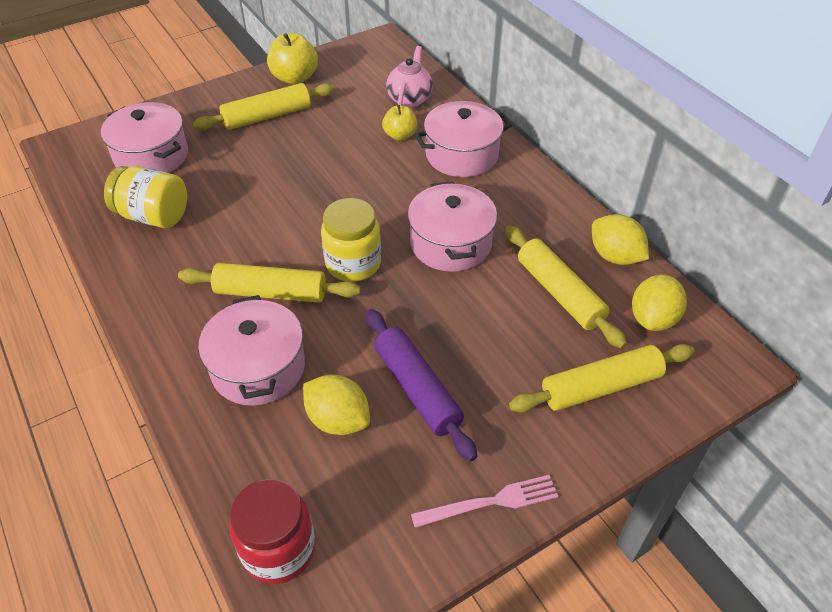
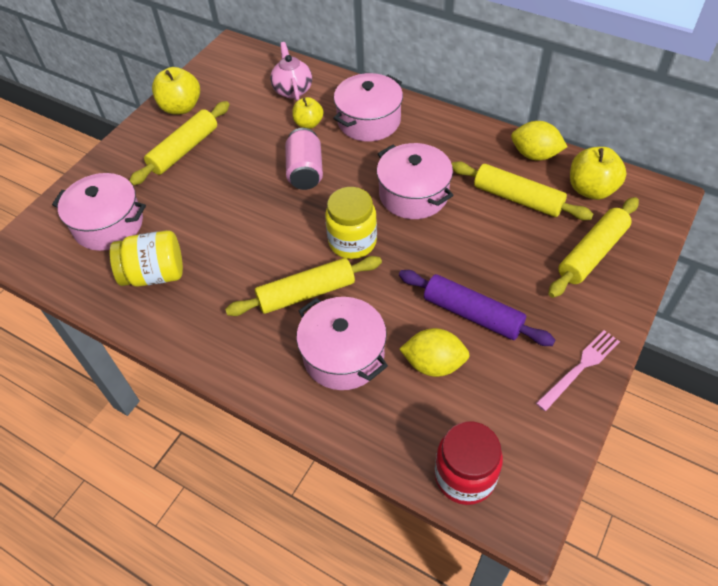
camera: 25 degrees left, 5 degrees up
(361, 178) = (305, 171): none -> pink can
(653, 318) = (591, 189): yellow lemon -> yellow apple

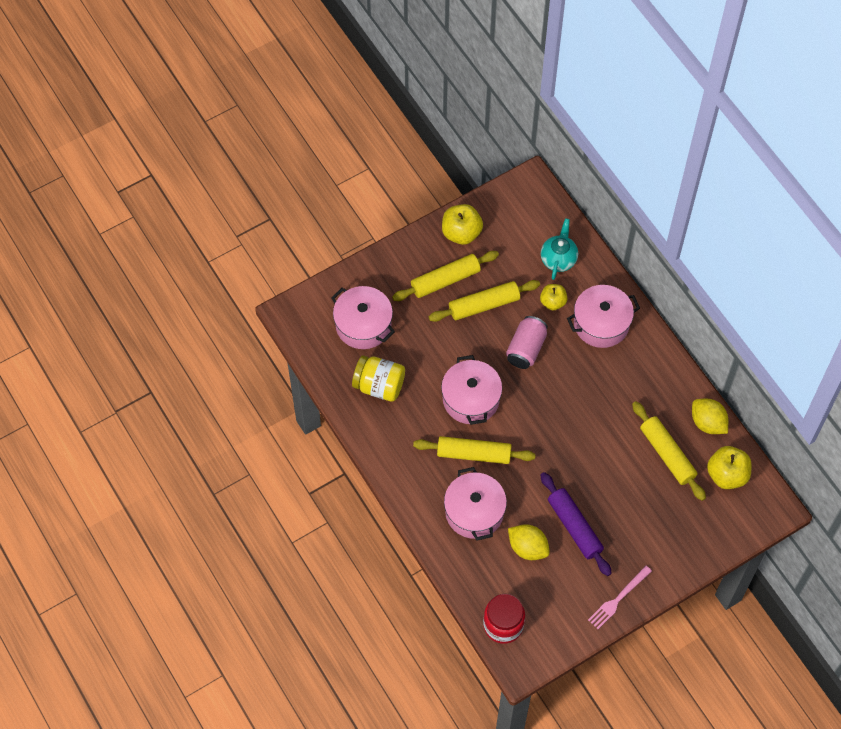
camera: 25 degrees right, 10 degrees up
(292, 90) = (558, 259): pink teapot -> turquoise teapot
(352, 242) = (527, 429): yellow jar -> none
(413, 194) = (593, 411): pink pot -> pink pot (471, 399)
(580, 368) = (618, 599): pink fork -> pink fork turned 150 degrees clockwise
(592, 253) = (687, 525): yellow rolling pin -> yellow rolling pin (484, 305)

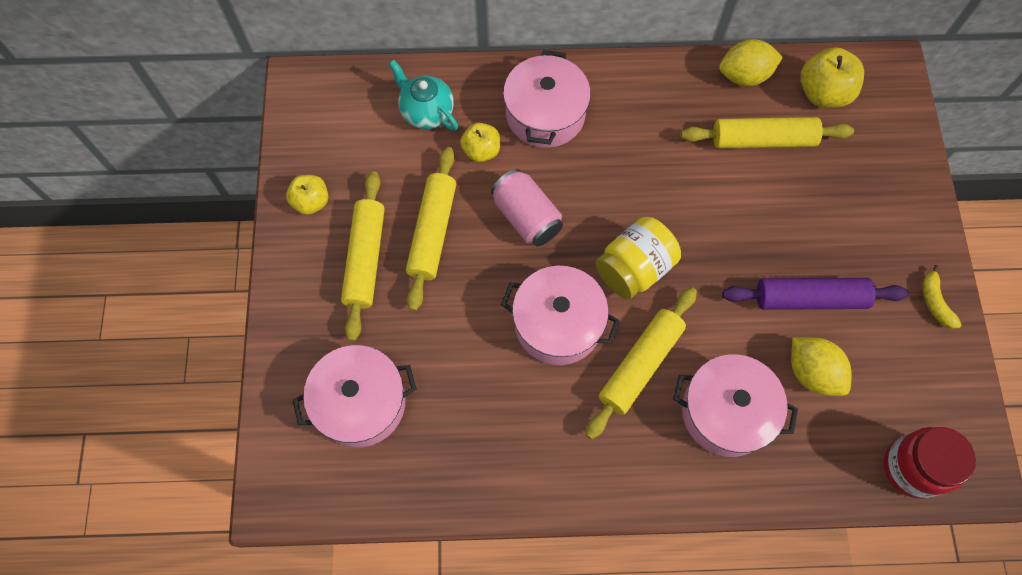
camera: 60 degrees left, 5 degrees up
(379, 386) = (466, 434): yellow jar -> yellow jar (634, 268)
(461, 233) = (311, 202): yellow apple -> yellow apple, size x0.65
(528, 548) = (812, 372): yellow lemon -> yellow lemon turned 75 degrees clockwise
(618, 599) = (935, 302): pink fork -> yellow banana

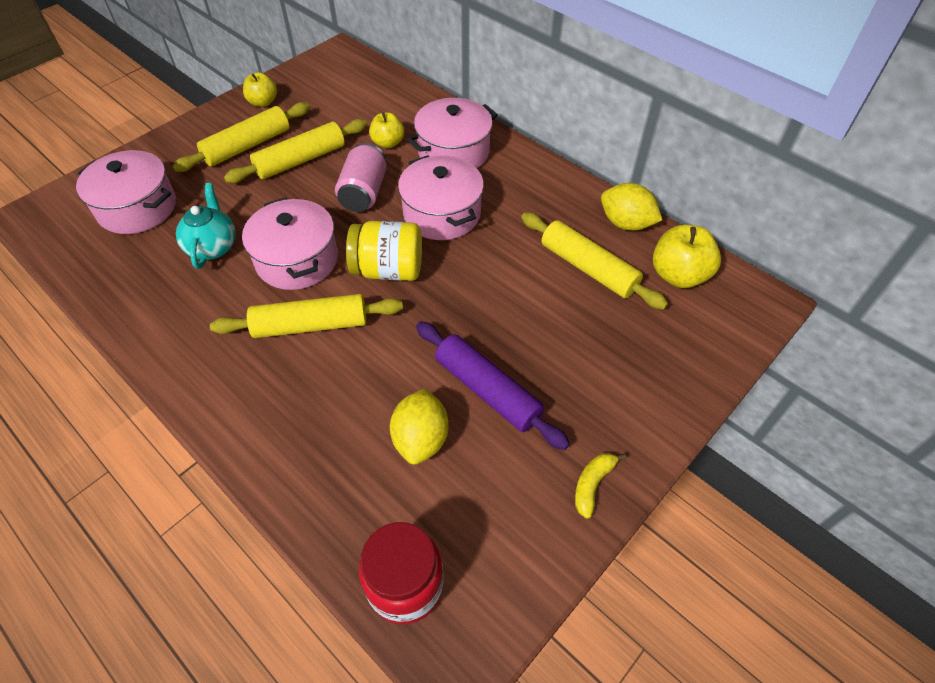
camera: 45 degrees right, 15 degrees down
(426, 112) = (385, 105): turquoise teapot -> turquoise teapot (213, 247)
(726, 412) = (323, 405): pink pot -> pink pot (442, 214)

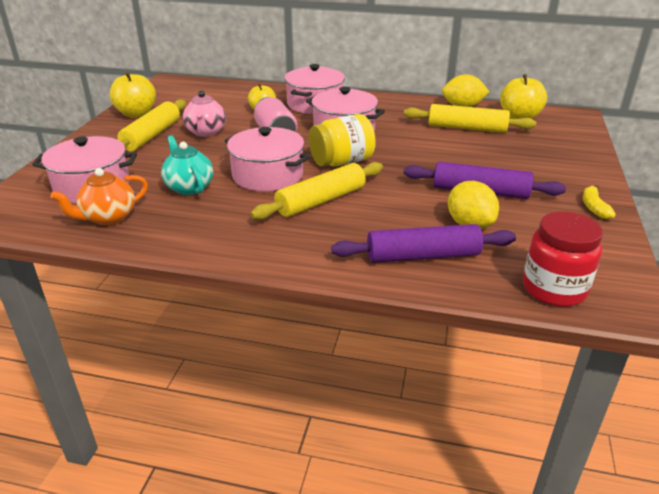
camera: 30 degrees left, 20 degrees down
(115, 261) = (108, 217): none -> orange teapot
(263, 102) = (137, 114): yellow apple -> yellow apple, size x1.54
(301, 160) = (206, 132): yellow rolling pin -> pink teapot
(327, 461) = (423, 256): none -> purple rolling pin

